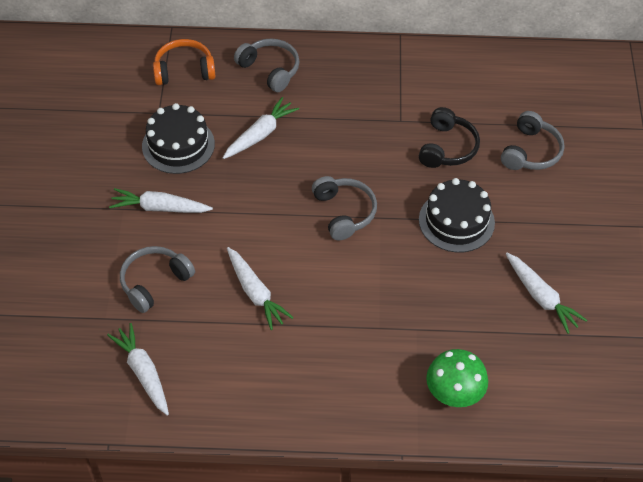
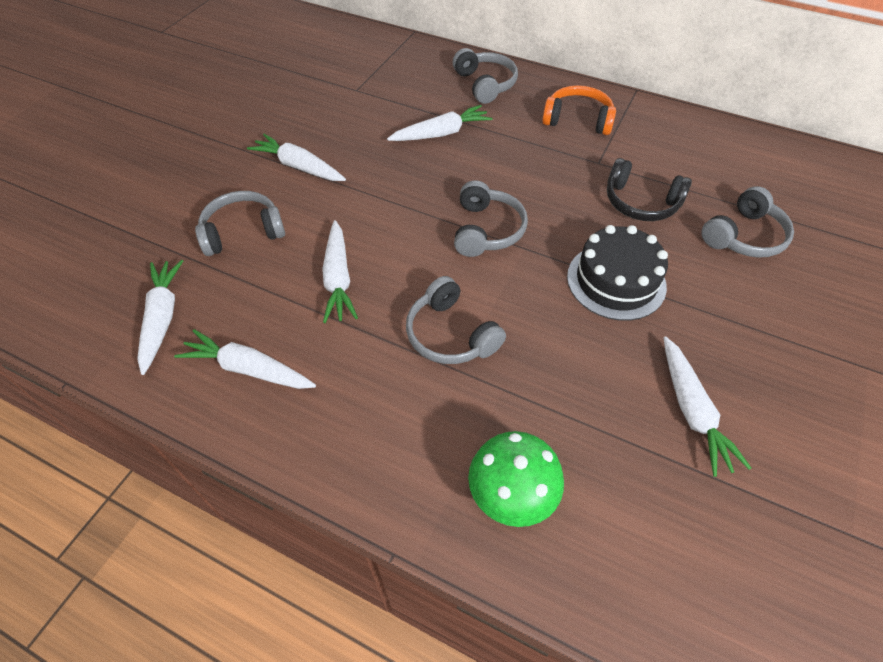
camera: 25 degrees right, 0 degrees up
(178, 145) = (355, 120): black cake -> none
(184, 70) = (403, 64): orange headphones -> orange headphones (577, 120)
(235, 383) = (248, 369): none -> white carrot
(361, 304) = (450, 334): none -> grey headphones
(447, 147) = (640, 202): black headphones -> black headphones turned 75 degrees clockwise

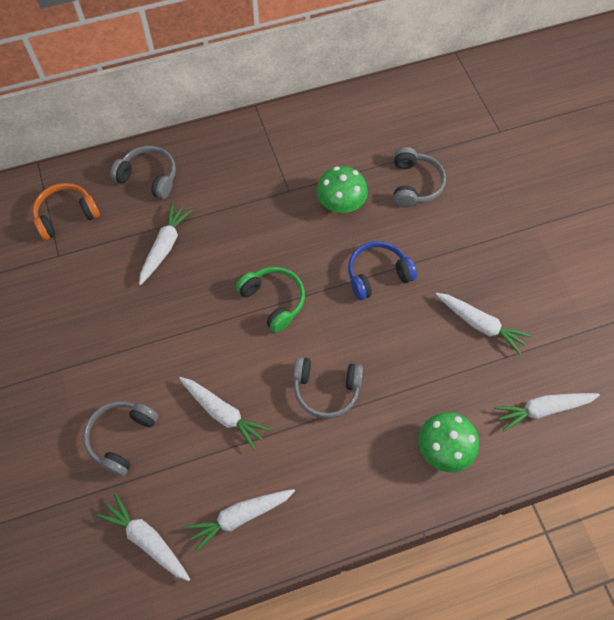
camera: 45 degrees left, 10 degrees up
(299, 167) = (97, 356): white carrot -> white carrot (543, 409)
(486, 230) = (273, 300): grey headphones -> green headphones
(577, 120) = (242, 163): orange headphones -> orange headphones (66, 215)
(616, 281) = (377, 275): black cake -> blue headphones
(640, 202) = (341, 204): black headphones -> green mushroom

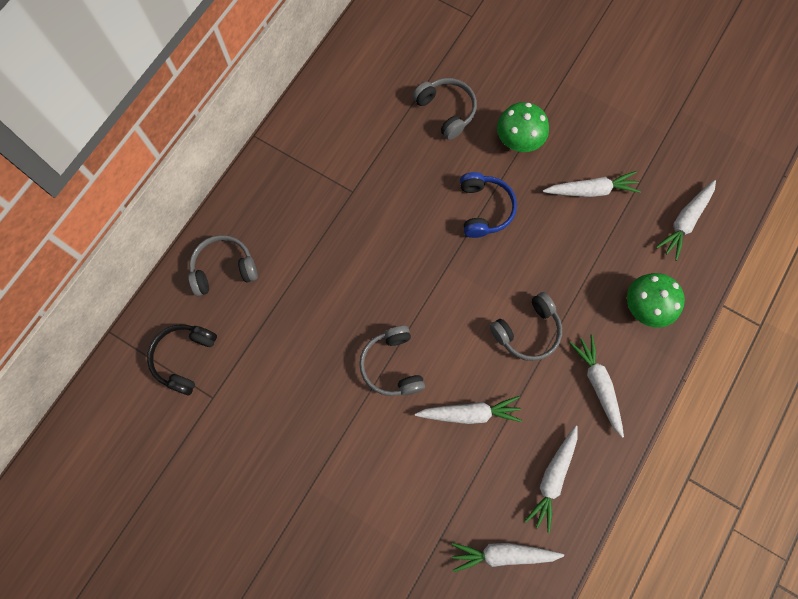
camera: 40 degrees left, 10 degrees up
(66, 215) = (184, 358): orange headphones -> black headphones
(121, 437) = (411, 497): grey headphones -> grey headphones (392, 365)
(164, 247) = (296, 318): white carrot -> white carrot (598, 385)
(273, 300) = (425, 293): green headphones -> none
(341, 204) = (404, 171): green mushroom -> green mushroom (518, 140)
(377, 275) = (484, 209): blue headphones -> blue headphones turned 150 degrees clockwise

